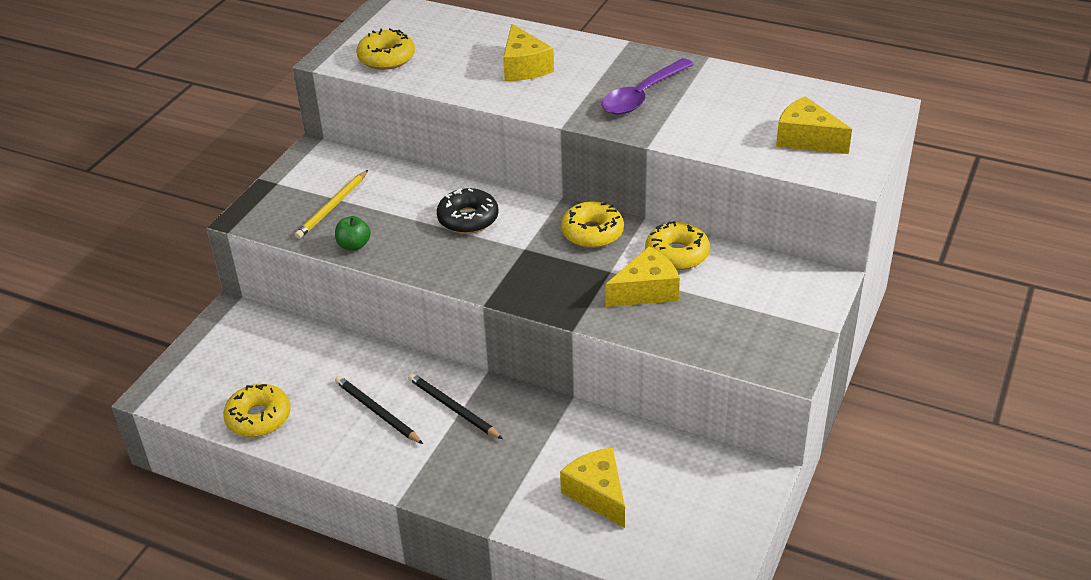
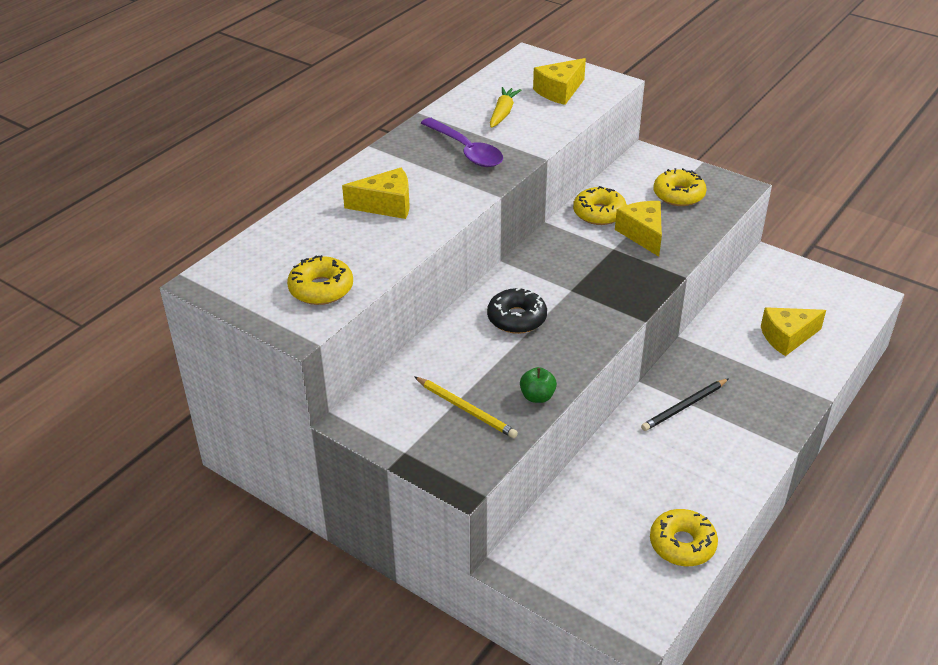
camera: 80 degrees left, 0 degrees up
(377, 412) = (684, 456): black pencil -> none
(592, 233) = (559, 250): yellow donut -> yellow donut (678, 195)
(733, 107) = (503, 113): none -> yellow carrot

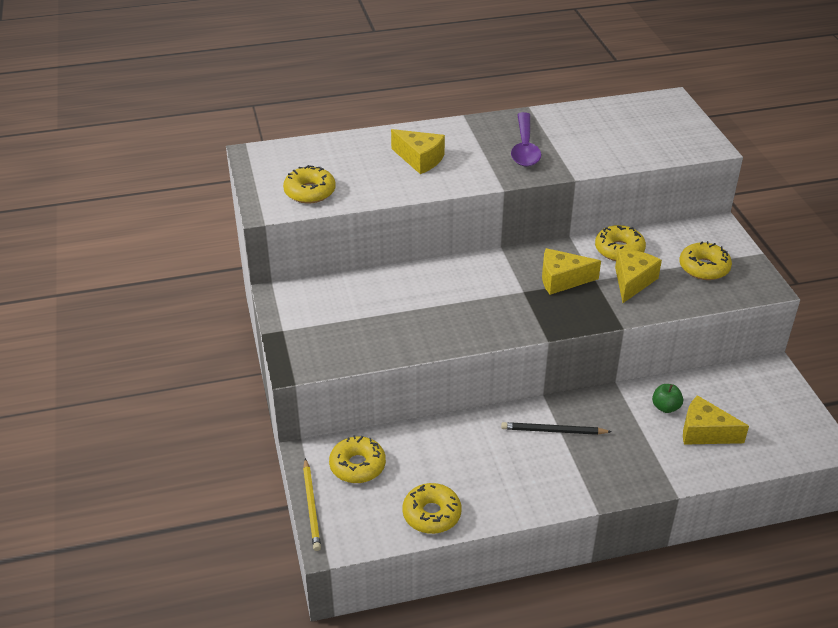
camera: 40 degrees right, 0 degrees up
(465, 409) = (351, 327): yellow pencil -> yellow pencil (311, 506)
(503, 113) = (589, 133): yellow carrot -> none
(516, 318) = (459, 290): black donut -> none
(537, 397) = (405, 346): green apple -> green apple (665, 407)
(559, 91) = (657, 135): yellow cheese -> yellow cheese (562, 280)
(569, 546) = (357, 466): none -> yellow donut

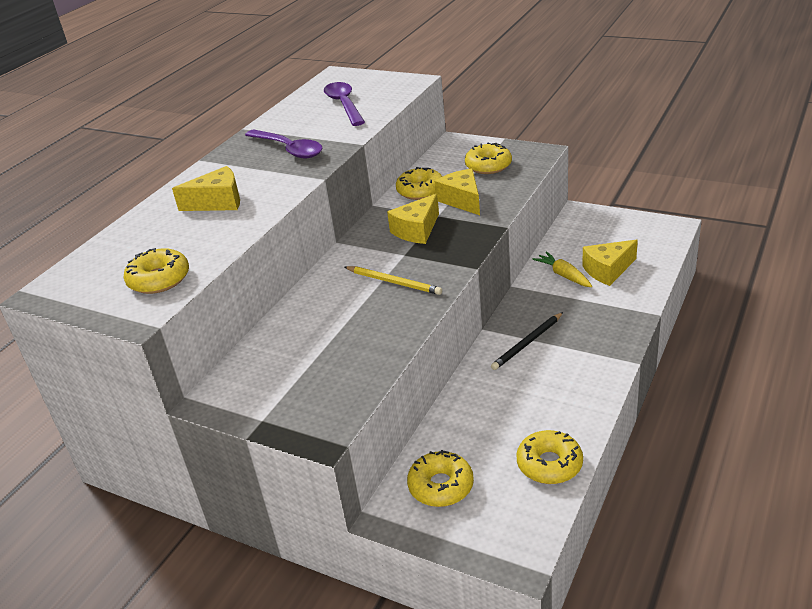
camera: 45 degrees left, 5 degrees down
(311, 506) = (458, 548): yellow pencil -> yellow pencil (393, 282)
(624, 134) = (344, 105): none -> purple spoon
(665, 407) = (563, 275): green apple -> yellow carrot

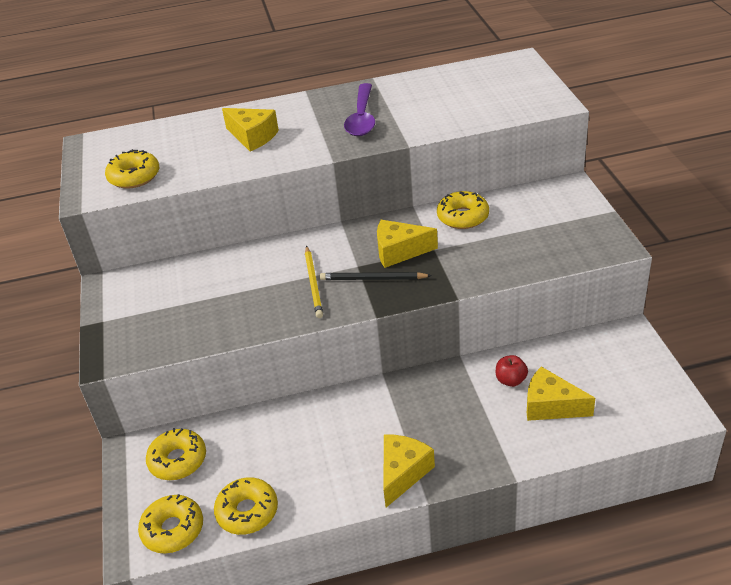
camera: 50 degrees right, 5 degrees up
(344, 105) = (467, 97): purple spoon -> none
(462, 200) = (473, 248): yellow cheese -> yellow cheese (403, 473)
(488, 166) = (550, 230): yellow donut -> yellow donut (173, 529)
(528, 343) = (389, 412): black pencil -> black pencil (373, 279)
(563, 275) = (510, 380): yellow carrot -> red apple

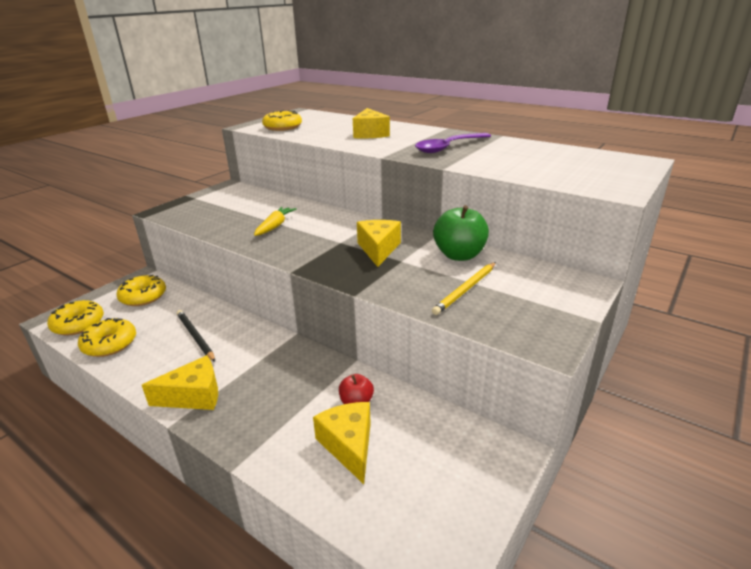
camera: 45 degrees right, 10 degrees down
(268, 291) = (275, 226): none -> yellow carrot
(313, 283) = (301, 236): yellow pencil -> yellow pencil (466, 289)
(373, 279) = (333, 253): black pencil -> black pencil (195, 337)
(399, 251) = (378, 249): yellow cheese -> yellow cheese turned 45 degrees clockwise
(463, 217) = (459, 255): yellow donut -> green apple

